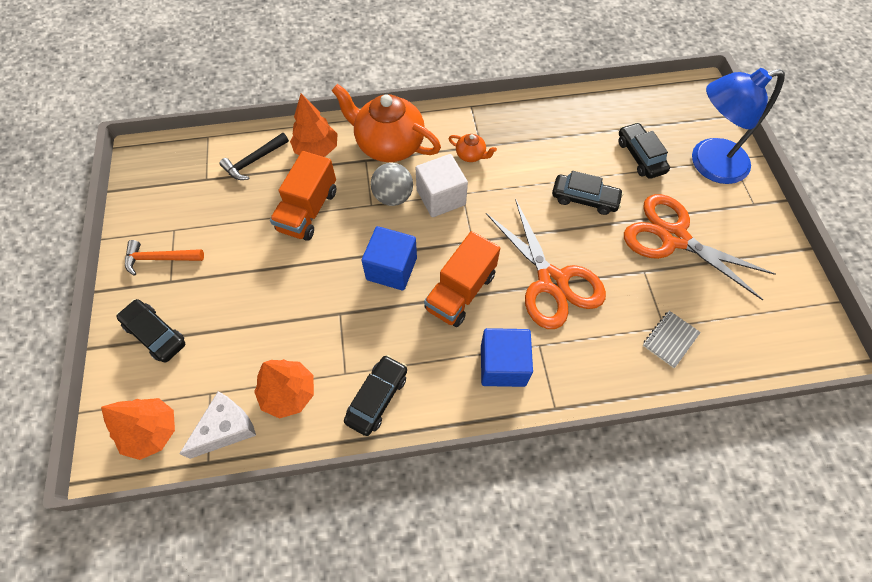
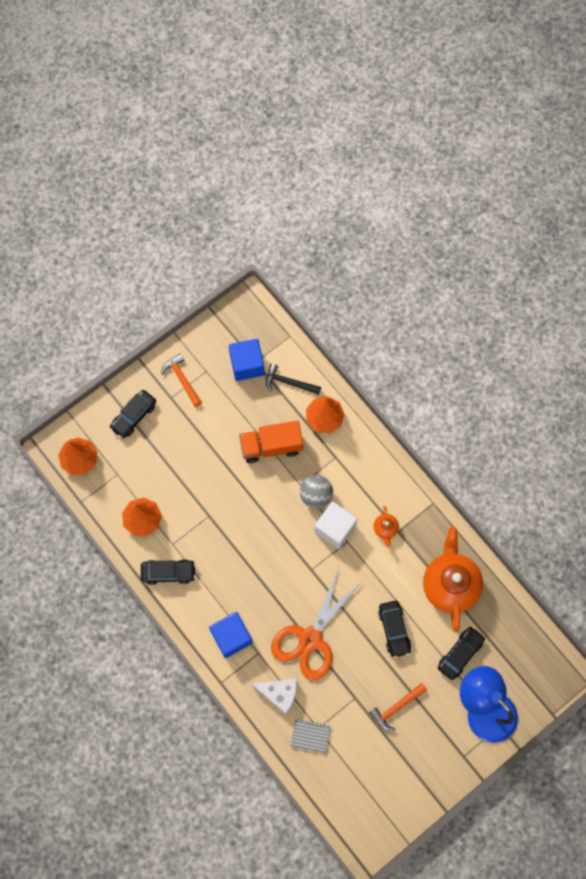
camera: 60 degrees right, 10 degrees up
(155, 334) = (134, 416): black car -> black car turned 150 degrees counterclockwise
(226, 428) = (103, 498): white cheese -> white cheese (279, 694)
(389, 144) = (359, 465): orange teapot -> orange teapot (450, 584)
(391, 268) = (259, 529): blue cube -> blue cube (247, 365)
(460, 291) = (268, 583): orange truck -> none
(673, 237) = (396, 707): orange scissors -> orange hammer

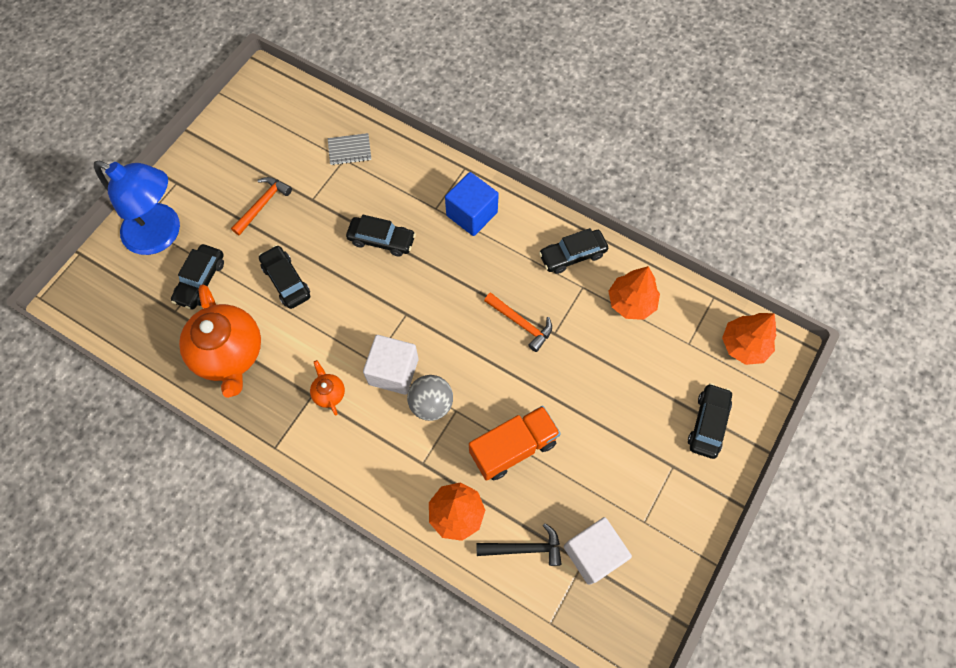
camera: 160 degrees right, 5 degrees down
(182, 379) = (671, 498): orange hammer -> orange hammer (521, 323)
(247, 365) = (593, 553): blue cube -> white cube
(279, 694) = (397, 177): white cheese -> none
(310, 639) = (381, 240): orange scissors -> black car

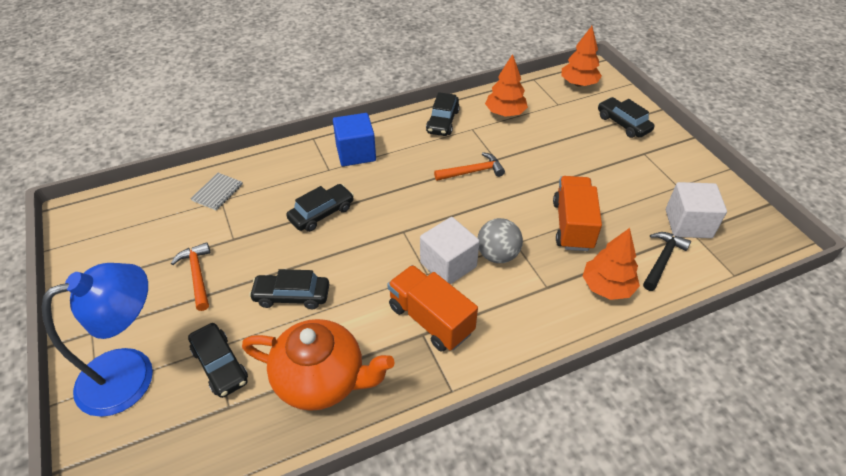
camera: 55 degrees left, 20 degrees down
(329, 393) = (430, 319): orange teapot -> orange truck

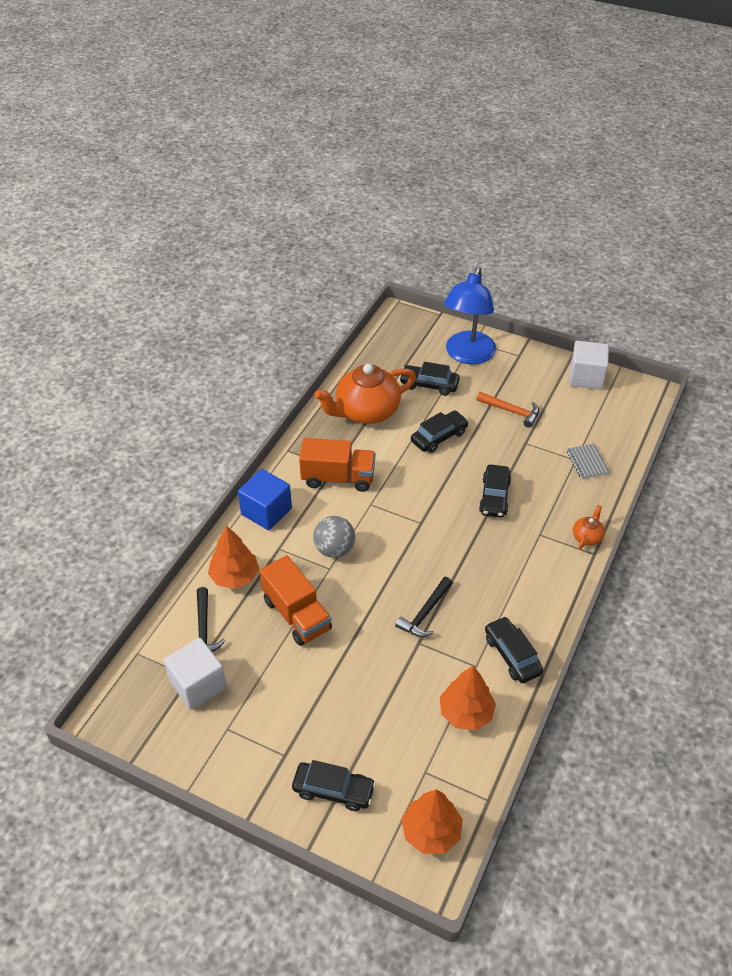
camera: 140 degrees right, 0 degrees up
(301, 149) = (587, 537): none -> orange teapot
(356, 153) = (540, 564): blue cube -> blue cube (266, 511)
(448, 265) = (363, 519): white cube -> white cube (586, 377)
(472, 172) = (425, 613): orange hammer -> black hammer

